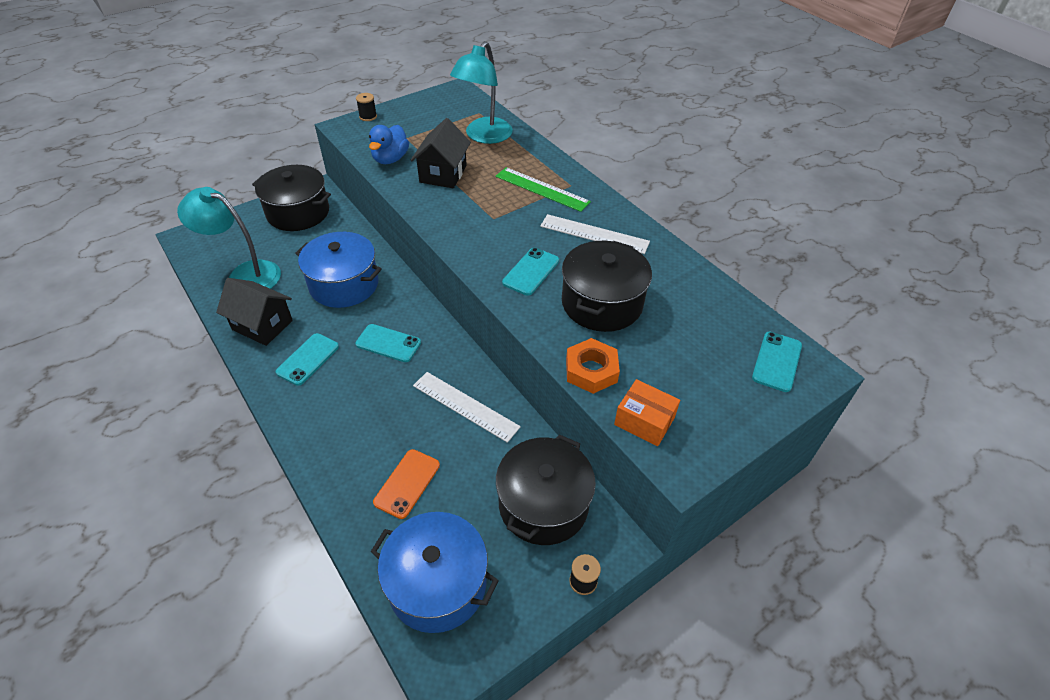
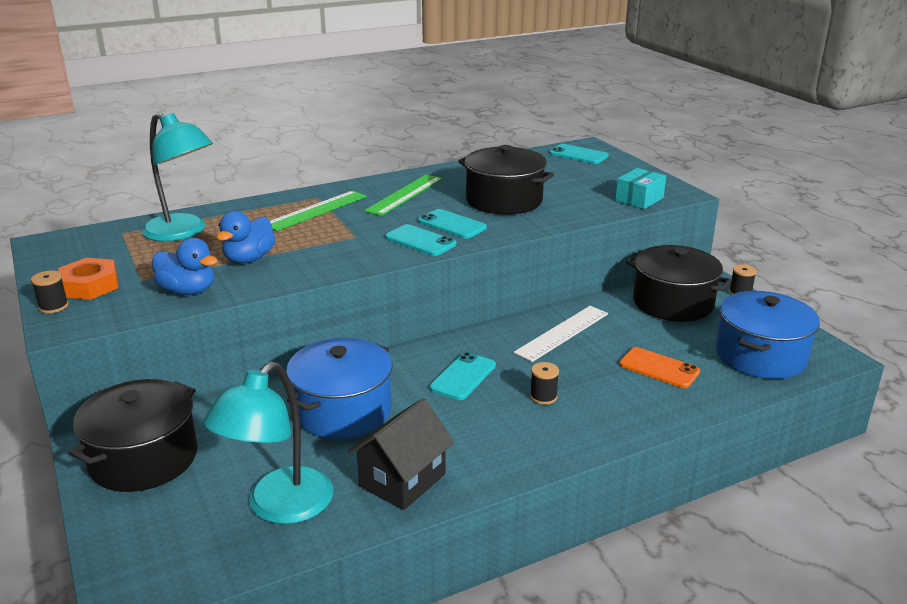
camera: 80 degrees left, 20 degrees down
(308, 359) = (478, 436): turquoise phone -> turquoise phone (420, 241)
(359, 396) = (543, 397): none -> black spool
(443, 174) = (249, 259): black house -> blue duck
(591, 370) = (586, 211): orange nut -> orange nut (90, 286)
(594, 234) = (405, 194): white ruler -> green ruler
(644, 421) = (639, 199): orange box -> turquoise box

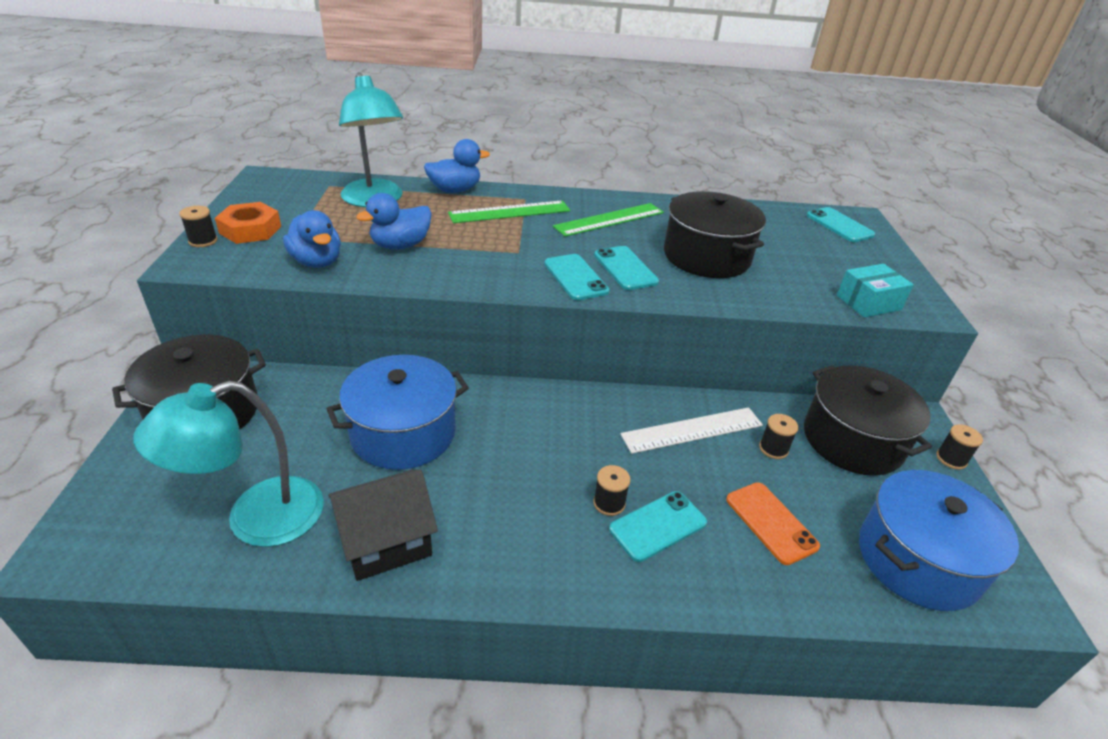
camera: 25 degrees right, 10 degrees up
(248, 206) = (455, 190): none -> blue duck
(463, 377) = (546, 442): turquoise phone -> turquoise phone (658, 526)
(626, 325) = (773, 449): none -> black spool

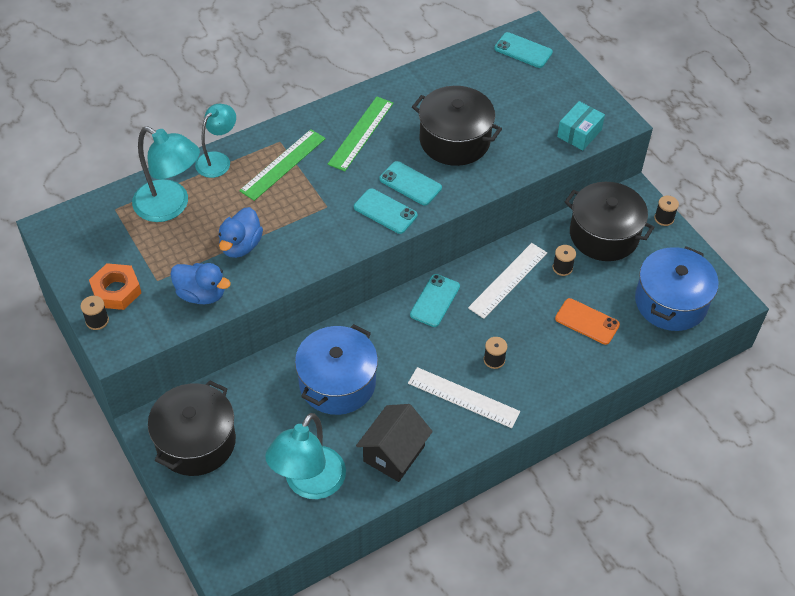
camera: 30 degrees left, 15 degrees up
(455, 190) = (218, 160): blue duck -> turquoise lamp
(533, 525) = (463, 397): none -> white ruler
(658, 526) = (529, 359): turquoise phone -> turquoise phone (435, 300)

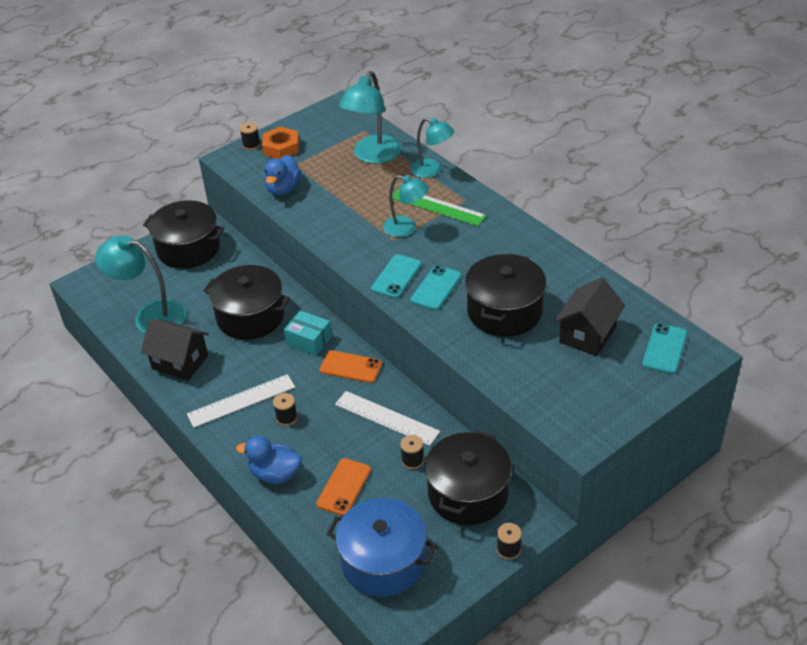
camera: 85 degrees right, 10 degrees down
(240, 245) = (338, 199): blue duck -> blue duck (275, 474)
(311, 194) = (406, 228): none -> turquoise lamp
(337, 383) = (250, 317): blue pot -> black pot
(361, 133) = (492, 247): green ruler -> none
(435, 300) = (351, 367): turquoise phone -> orange phone
(463, 397) = (241, 400): white ruler -> white ruler turned 45 degrees clockwise
(497, 92) = (587, 334): none -> black house
(579, 133) = (548, 408): turquoise box -> turquoise box (309, 341)

